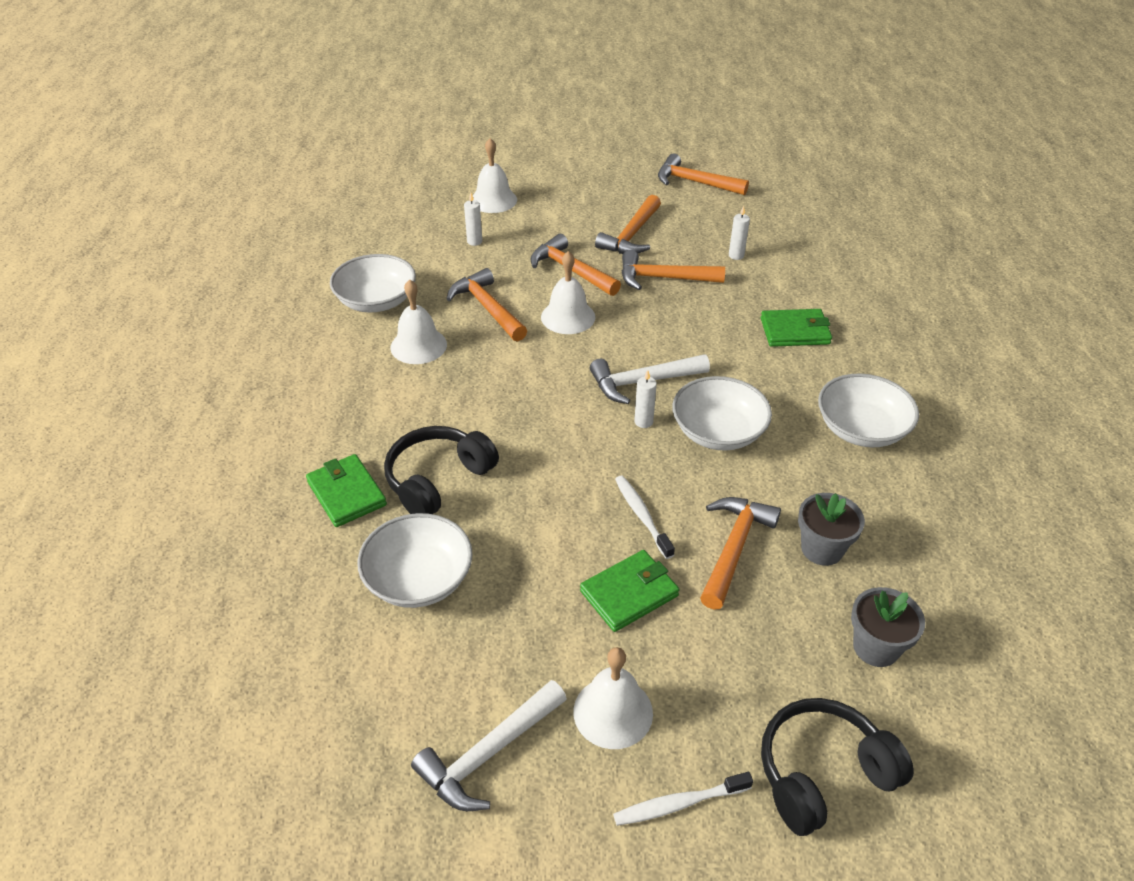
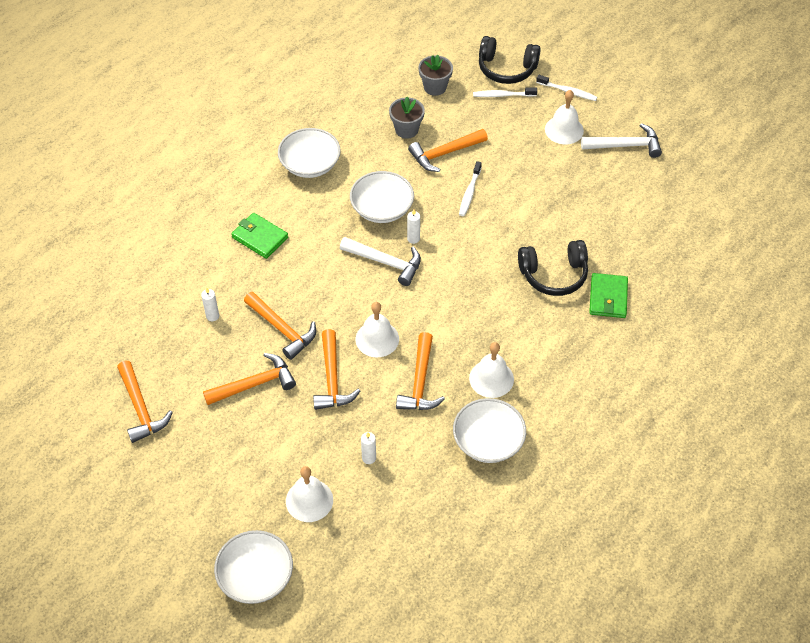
camera: 140 degrees left, 10 degrees up
(419, 579) = (603, 229): white bowl -> white bowl (256, 576)
(629, 593) = (512, 165): green wallet -> none
(768, 710) = (503, 95): none -> white toothbrush

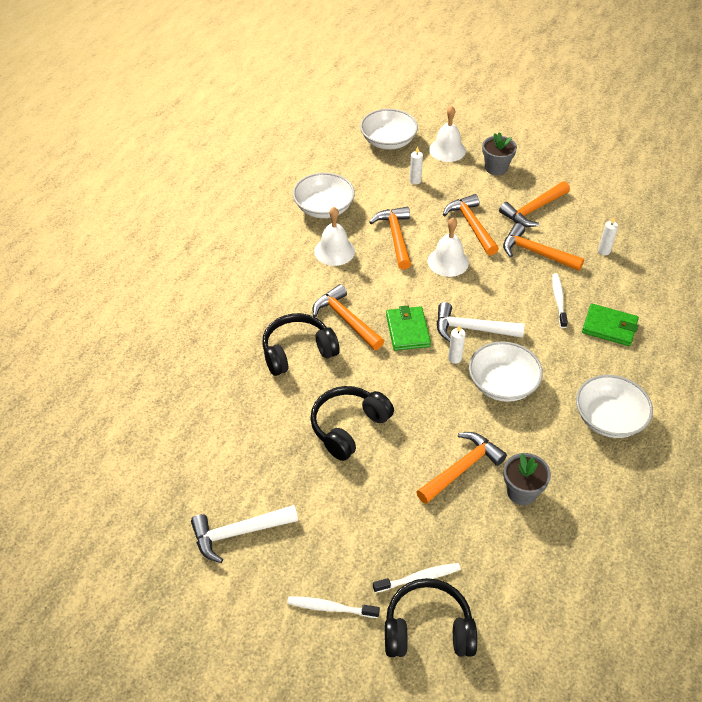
camera: 165 degrees right, 5 degrees down
(140, 408) = (611, 178): orange hammer -> orange hammer (346, 319)
(256, 576) = (461, 108): white bowl -> white bowl (388, 141)
(435, 87) = (514, 569): grey flower pot -> grey flower pot (496, 168)
(469, 192) = (414, 424): white toothbrush -> white toothbrush (558, 300)
(524, 201) = (348, 427): none -> black headphones
(564, 130) = (323, 539): white bell -> none
(608, 297) = (238, 340): green wallet -> green wallet (407, 330)

